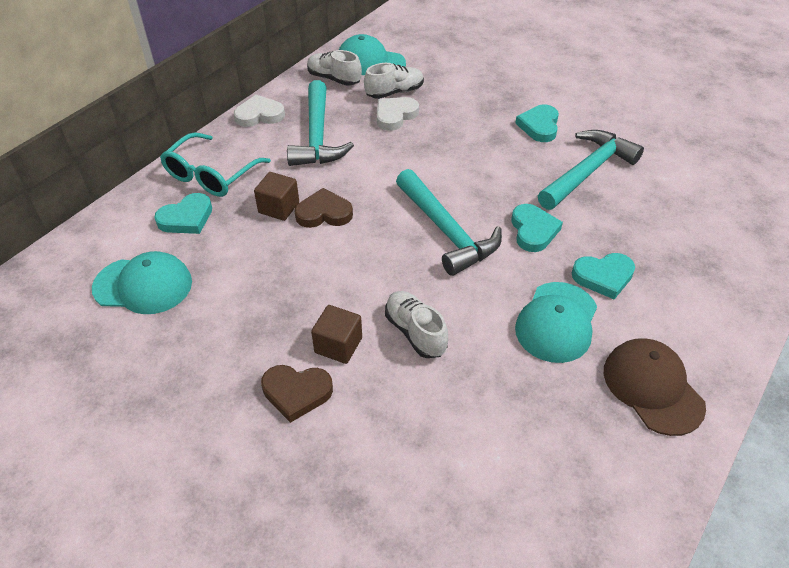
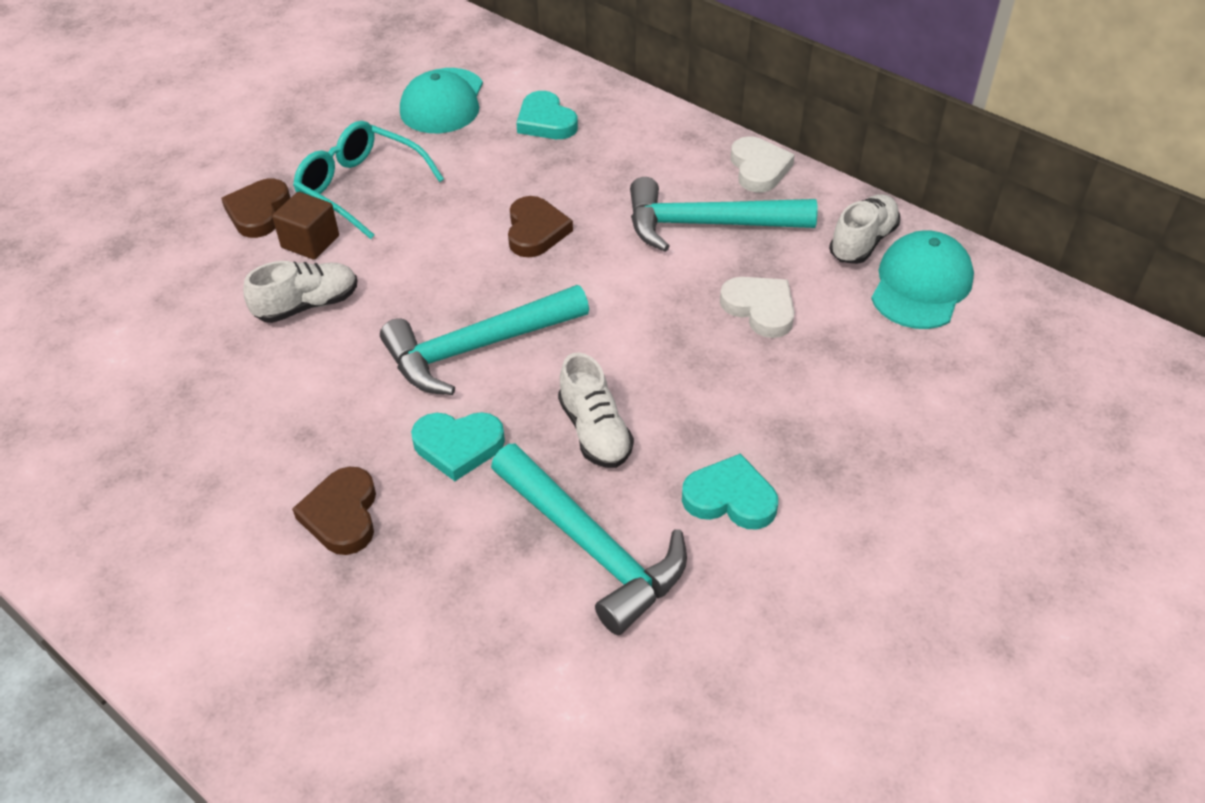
camera: 95 degrees right, 0 degrees up
(211, 175) = (625, 134): turquoise glasses -> turquoise glasses (360, 188)
(279, 208) = (553, 192): brown cube -> none
(394, 92) = (828, 311): white shoe -> white shoe (595, 431)
(556, 322) = (277, 444): turquoise cap -> none
(603, 277) = (342, 515): turquoise heart -> brown heart
(652, 388) = (135, 526): brown cap -> none

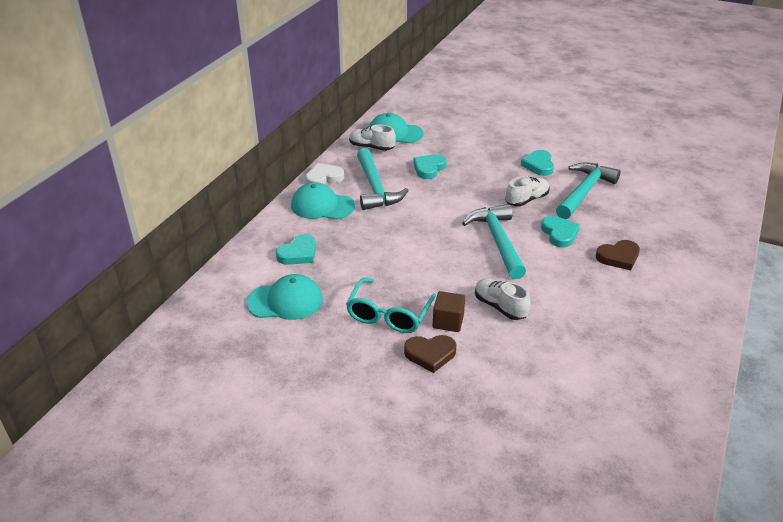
camera: 105 degrees left, 10 degrees down
(477, 348) = (497, 241): turquoise hammer -> turquoise hammer turned 150 degrees counterclockwise
(535, 231) = (402, 239): brown heart -> none
(667, 157) = (322, 206): none -> turquoise cap
(760, 309) = (429, 168): white heart -> turquoise heart

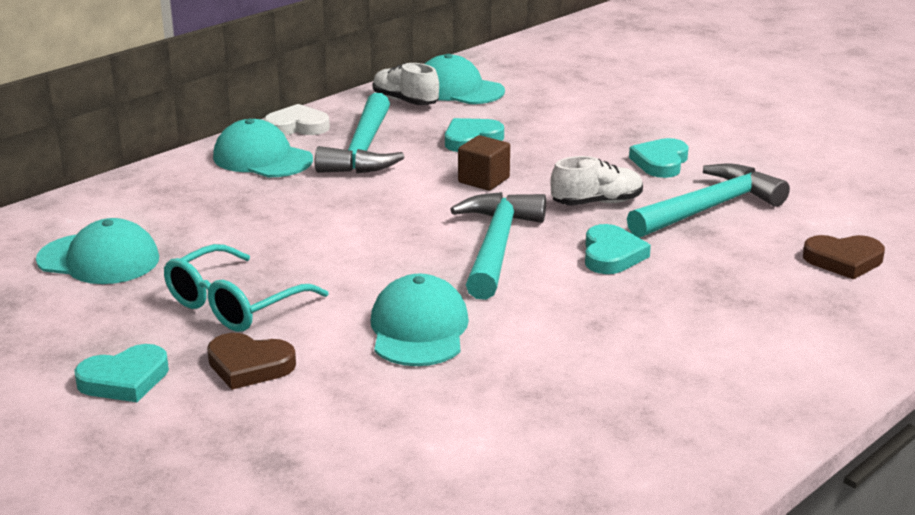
camera: 20 degrees right, 10 degrees down
(298, 253) = (172, 208): turquoise heart -> turquoise heart (124, 379)
(448, 321) = (317, 331): brown cube -> brown cube (483, 180)
(500, 307) = (419, 329): white shoe -> turquoise cap
(618, 257) = (688, 304): brown heart -> brown heart (844, 260)

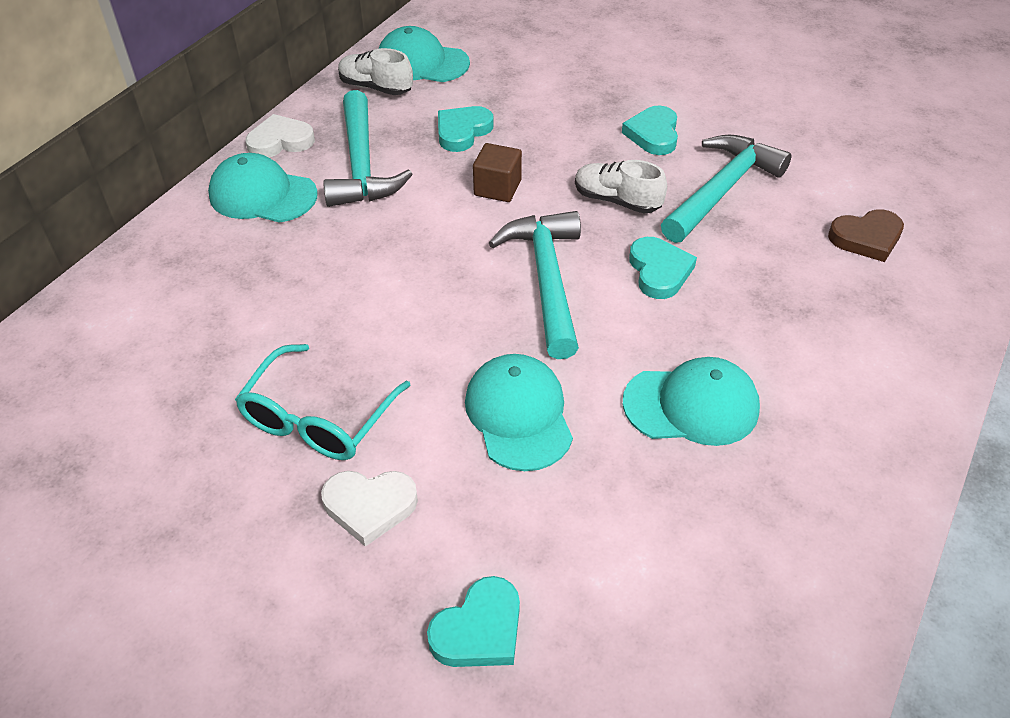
camera: 15 degrees left, 20 degrees up
(99, 259) = (146, 379): turquoise cap -> turquoise cap (691, 405)
(124, 379) = (246, 558): turquoise heart -> turquoise heart (479, 629)
(249, 366) = (370, 506): brown heart -> white heart
(597, 203) = (617, 201): white shoe -> white shoe turned 120 degrees counterclockwise

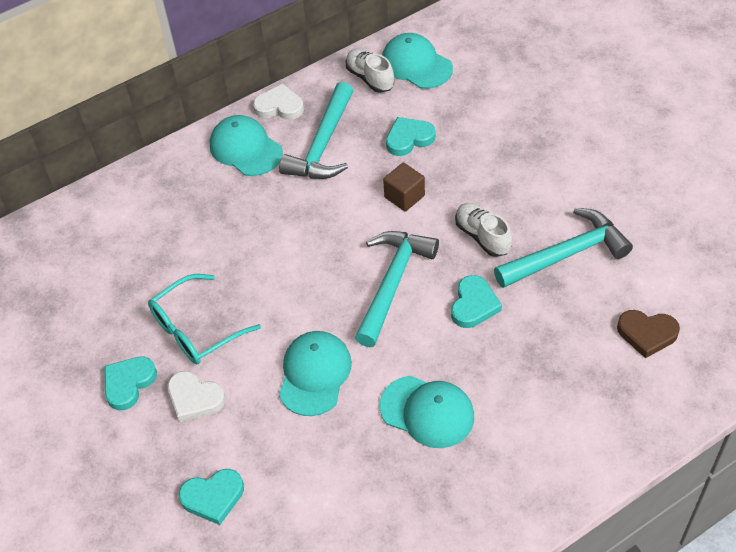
camera: 30 degrees right, 5 degrees up
(653, 134) = (548, 187): turquoise heart -> turquoise heart (128, 383)

